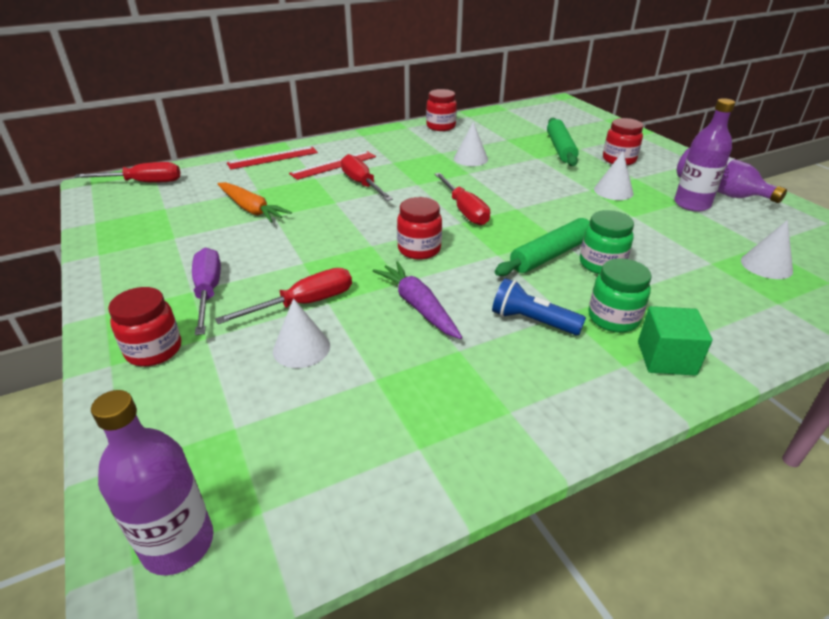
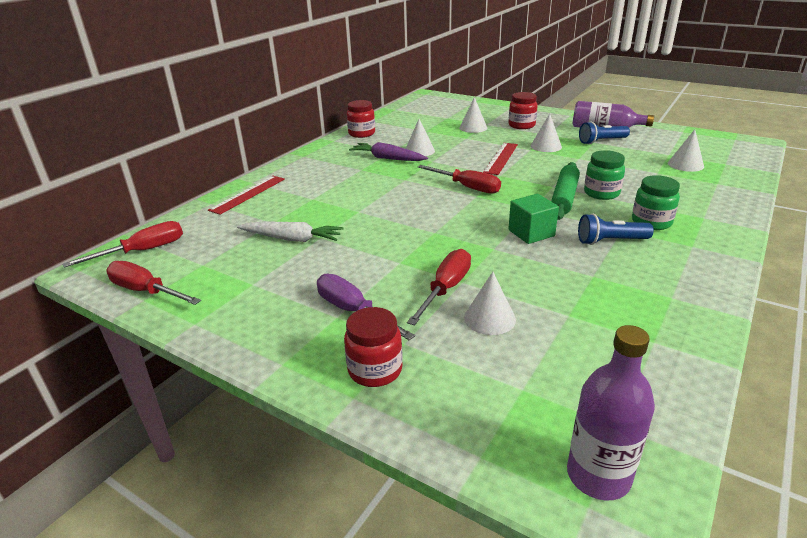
camera: 30 degrees left, 5 degrees down
(251, 209) = (292, 239): orange carrot -> white carrot
(333, 165) = (314, 185): red ruler -> red ruler (500, 158)
(362, 184) = (360, 192): red screwdriver -> red screwdriver (146, 291)
(418, 306) = (528, 259): purple carrot -> purple carrot (387, 158)
(419, 249) = (474, 223): red jar -> none
(560, 148) = (473, 127): green rolling pin -> white cone
(666, 358) = (707, 233): green cube -> green cube (531, 233)
(692, 204) = (601, 141): purple bottle -> blue flashlight

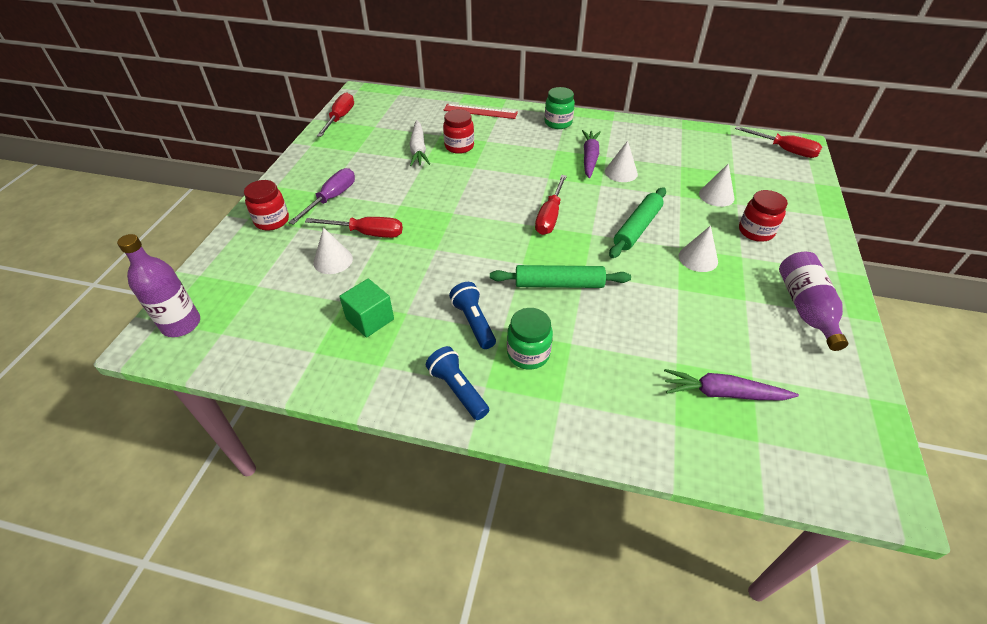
camera: 70 degrees right, 15 degrees up
(143, 251) = (385, 101): red screwdriver -> red screwdriver (784, 150)
(361, 133) = (641, 130): red jar -> red jar (459, 146)
(500, 158) = (637, 228): red ruler -> green rolling pin
(531, 233) = (471, 268): green cube -> green cube (370, 319)
(601, 141) = (752, 306): blue flashlight -> blue flashlight (458, 389)
(601, 193) = (584, 312): green jar -> green jar (558, 123)
(685, 164) = (723, 393): white cone -> purple carrot

